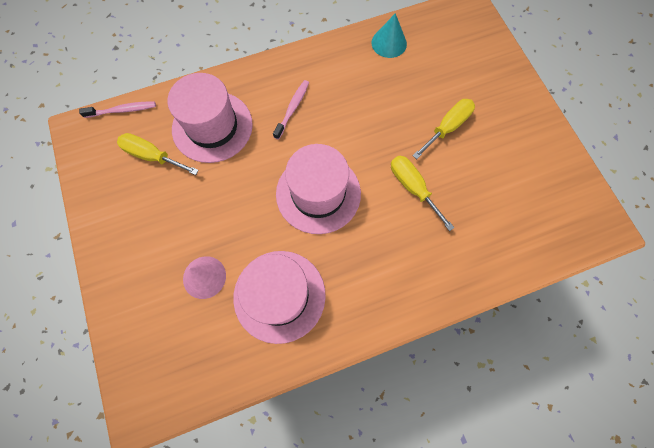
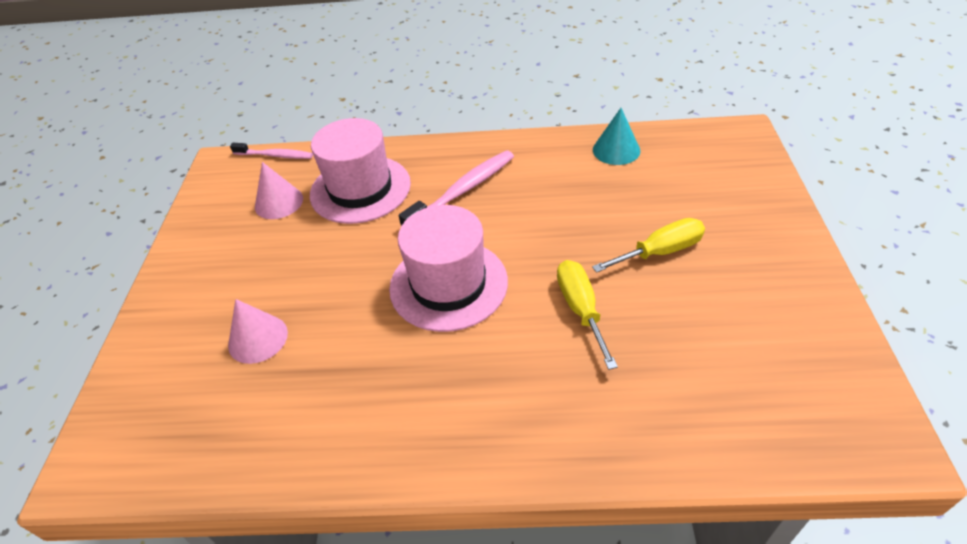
camera: 25 degrees right, 25 degrees down
(152, 156) = (279, 202): yellow screwdriver -> pink cone
(279, 296) = (335, 388): pink hat -> none
(292, 109) = (462, 191): pink toothbrush -> pink toothbrush, size x1.58

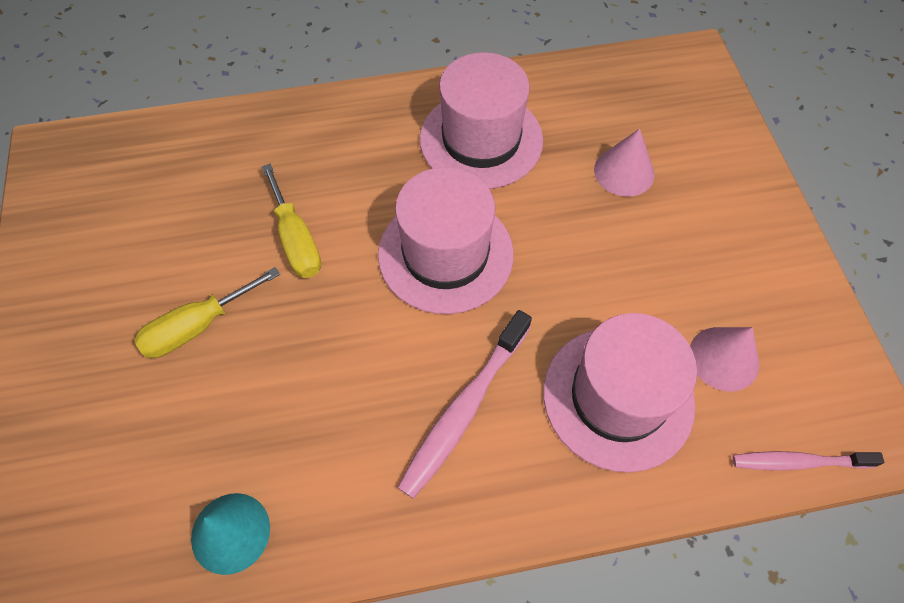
camera: 165 degrees right, 15 degrees up
(379, 391) = (481, 139): none -> pink hat

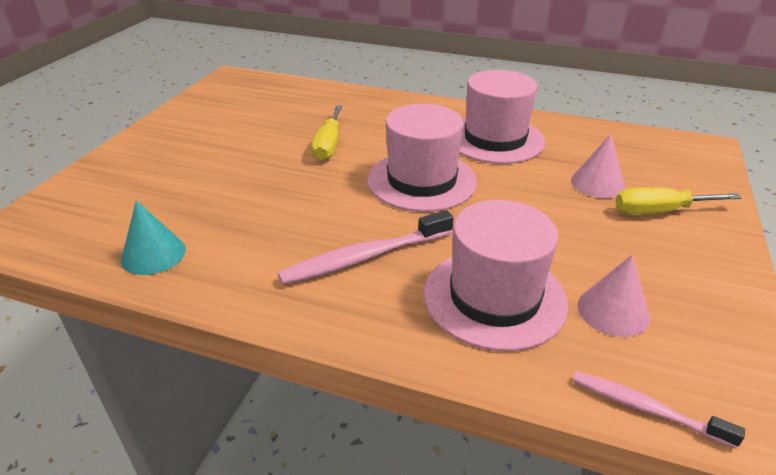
camera: 30 degrees right, 25 degrees down
(197, 326) = (233, 161): yellow screwdriver -> yellow screwdriver (659, 211)

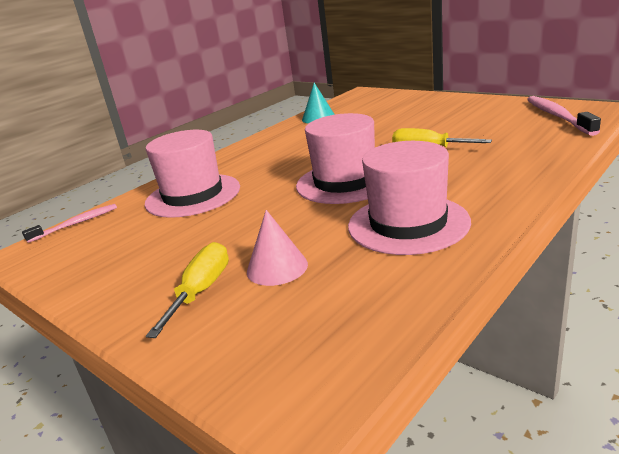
camera: 115 degrees right, 10 degrees down
(365, 257) = (267, 162): pink toothbrush -> pink toothbrush (558, 116)
(613, 311) = (136, 231): pink cone -> none

